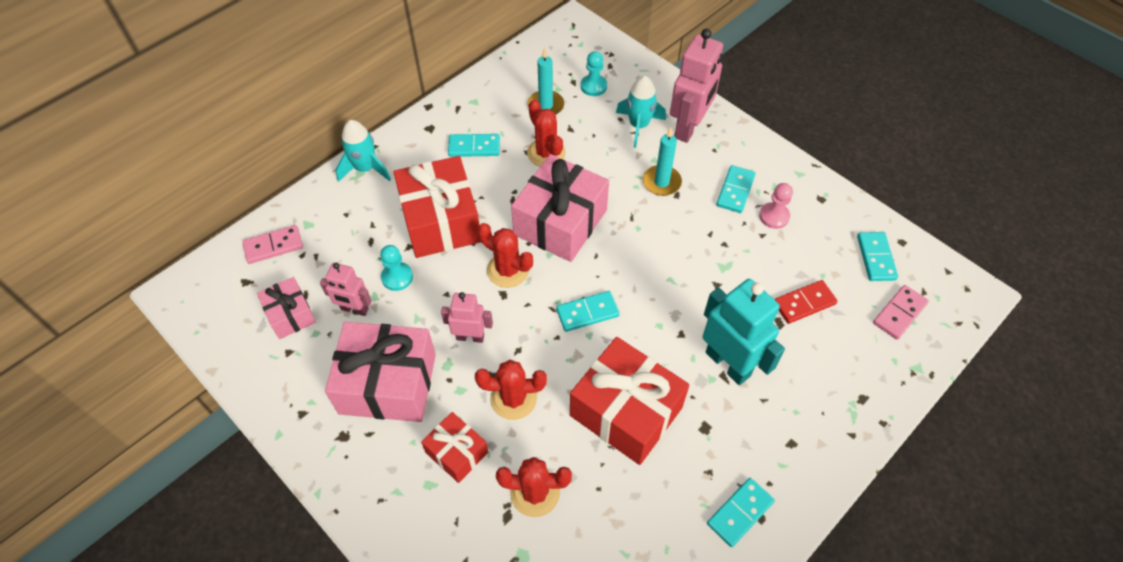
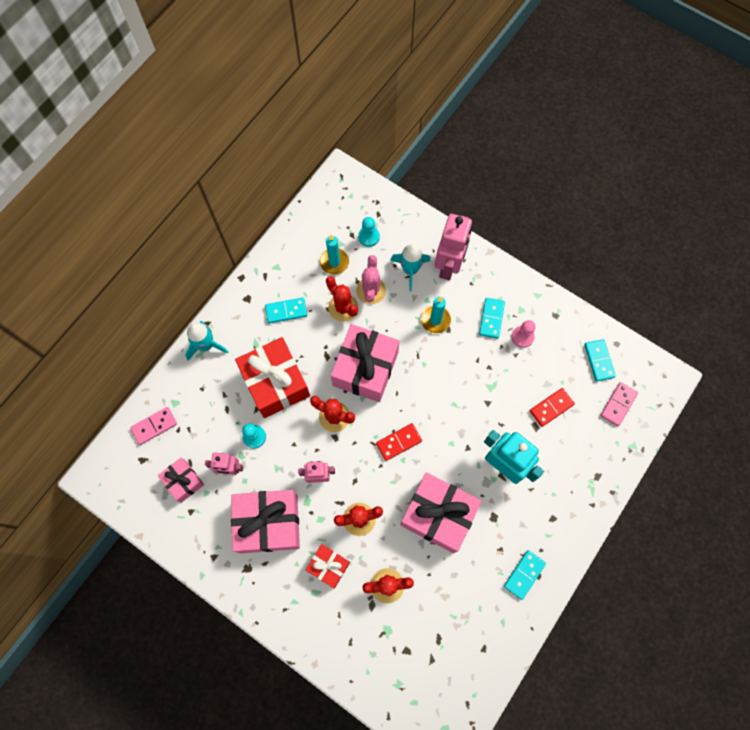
camera: 10 degrees left, 15 degrees up
(585, 140) = (371, 290): none -> pink cactus
(587, 313) = (399, 442): turquoise domino -> red domino
(626, 411) = (438, 515): red gift -> pink gift

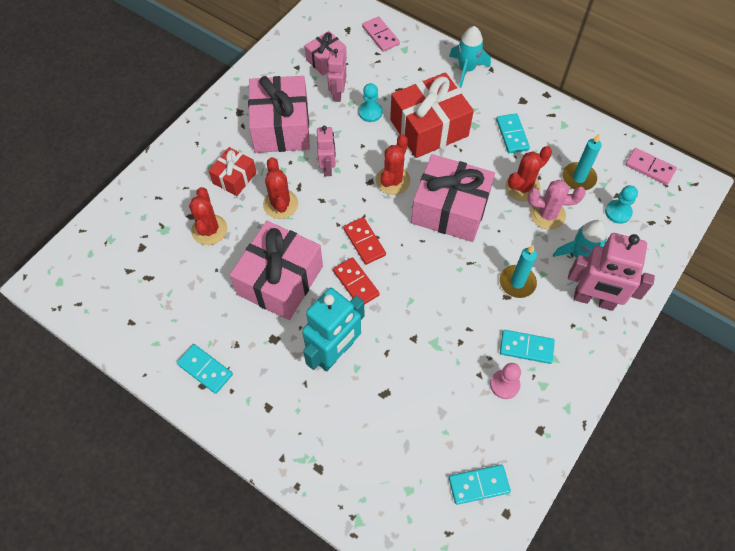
camera: 90 degrees right, 10 degrees down
(551, 408) = (409, 415): red domino -> red domino (356, 283)
(618, 404) = (416, 506): pink domino -> pink domino (649, 167)

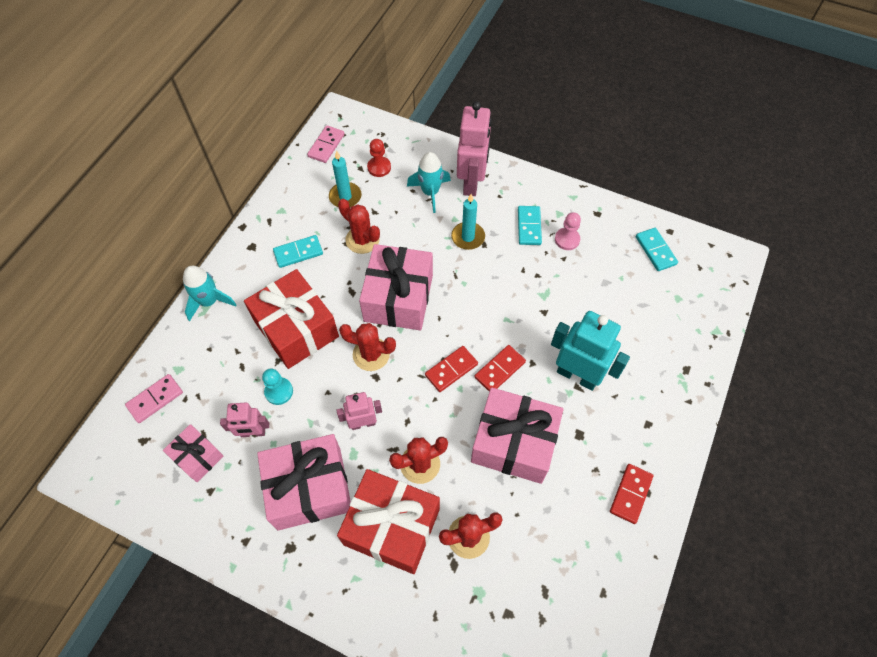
camera: 100 degrees left, 0 degrees up
(205, 369) = (630, 494): turquoise domino -> red domino
(234, 178) = (392, 526): red gift -> red gift, size x1.86
(547, 214) = (390, 218): pink cactus -> none
(618, 212) = (379, 167): turquoise pawn -> red pawn

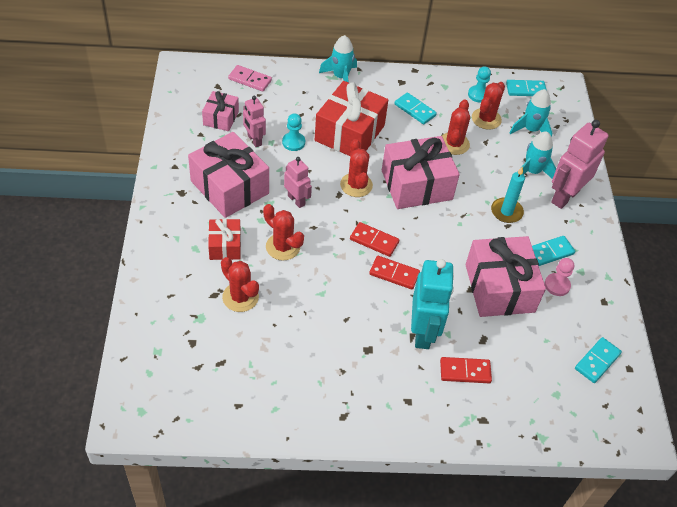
camera: 60 degrees right, 10 degrees down
(310, 187) = (478, 95): none -> turquoise pawn
(326, 145) = (526, 90): pink domino -> turquoise domino
(345, 197) = (486, 119): turquoise candle -> red cactus
(379, 167) = (531, 130): red pawn -> turquoise rocket
(392, 526) = (225, 246): red gift -> red gift, size x0.54
(471, 182) = (564, 196): pink robot -> pink robot turned 150 degrees clockwise
(514, 443) = (334, 304): pink gift -> pink gift (499, 288)
(630, 494) = (334, 403): red domino -> red domino (465, 371)

